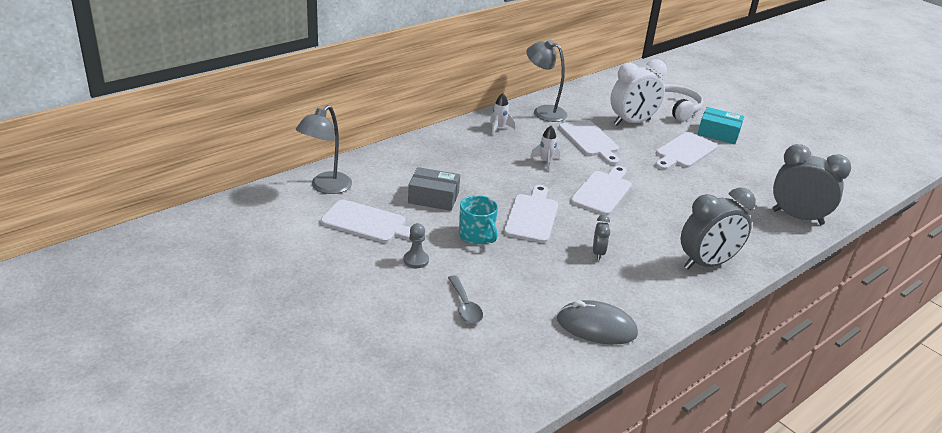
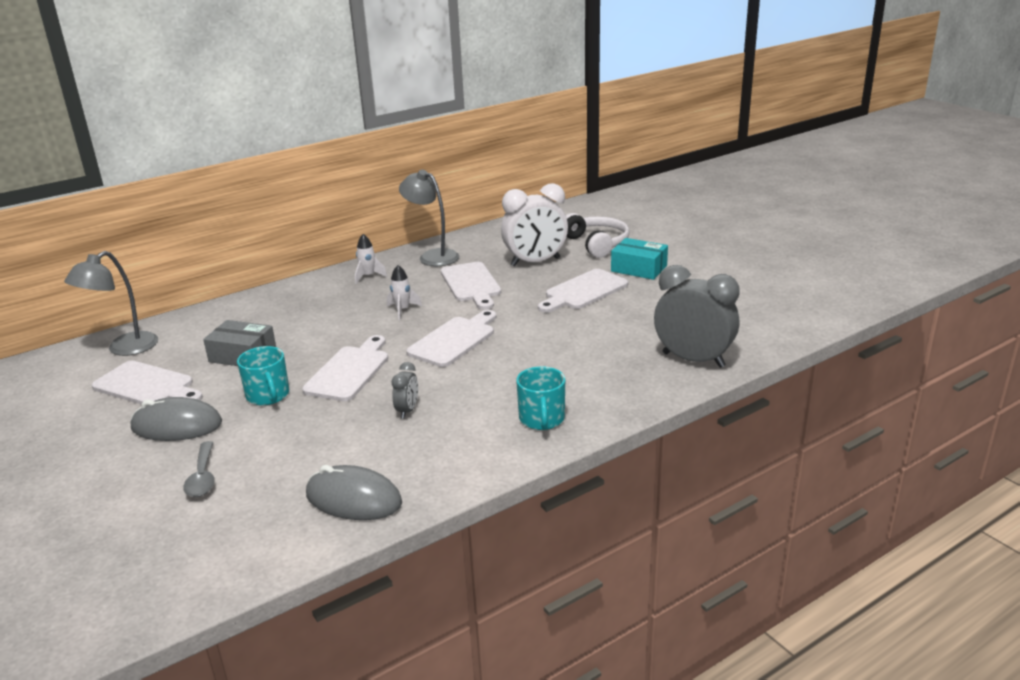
camera: 10 degrees right, 5 degrees down
(416, 260) = (177, 426): grey pawn -> grey mouse
(706, 264) = (542, 419): grey clock -> turquoise mug

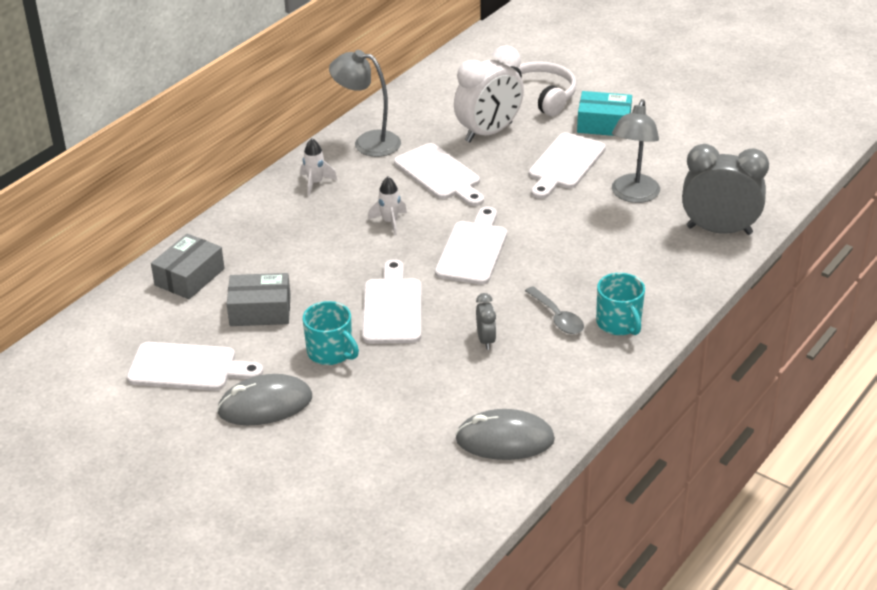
camera: 20 degrees left, 10 degrees up
(124, 349) = (115, 328): grey lamp -> grey lamp (633, 195)
(202, 477) = (343, 451): grey spoon -> grey spoon (557, 317)
(213, 323) = (189, 277): none -> grey box

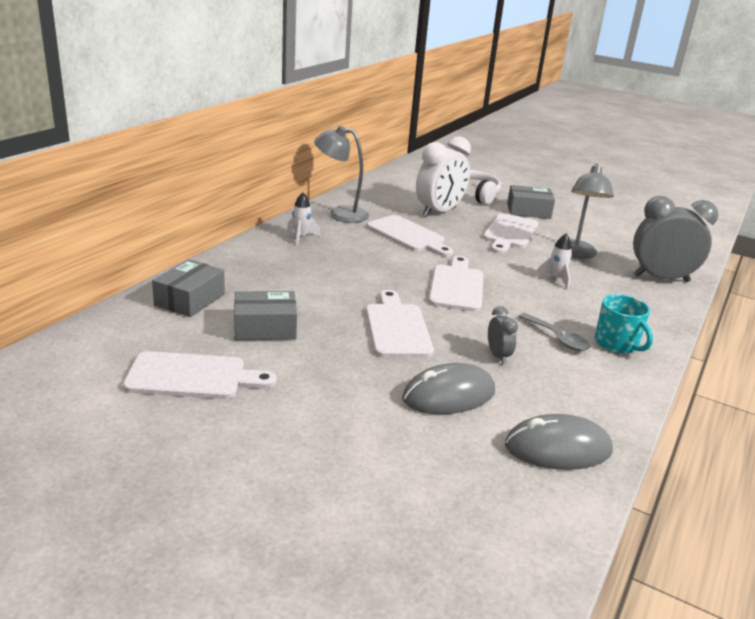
camera: 10 degrees left, 10 degrees down
(265, 405) = (283, 413): grey mouse -> grey mouse (449, 395)
(331, 352) = (345, 364): turquoise mug -> none
(390, 222) = (375, 265): white rocket -> white rocket (555, 279)
(604, 124) = (528, 211): turquoise box -> grey box

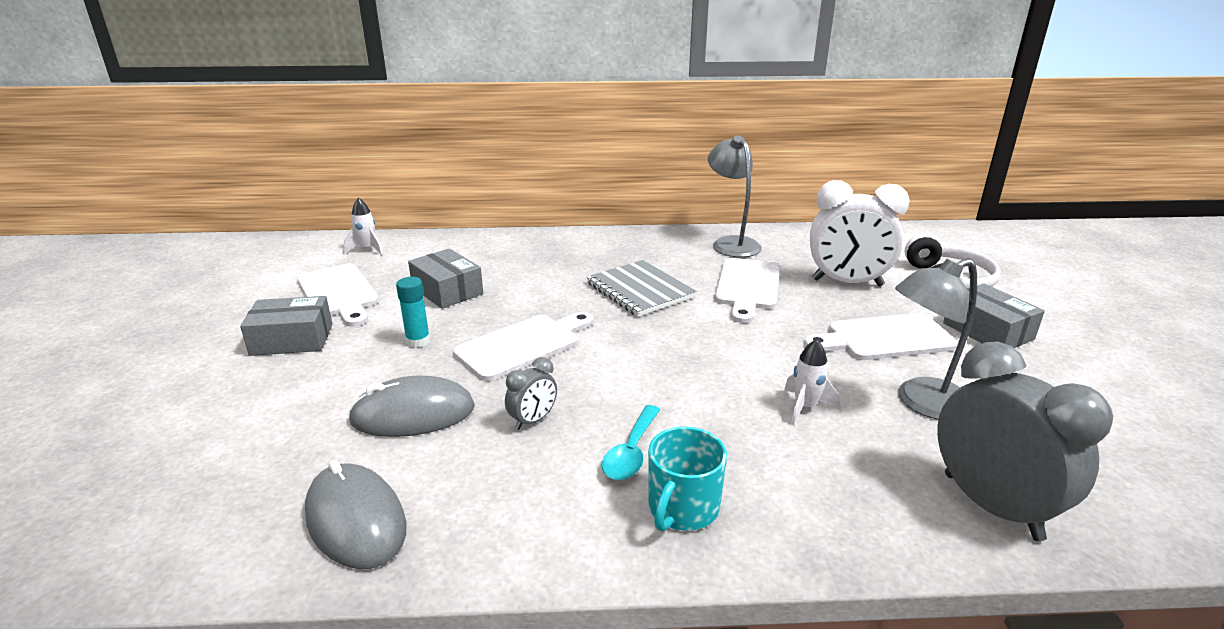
camera: 60 degrees right, 0 degrees up
(190, 299) = (459, 250): grey box -> grey box (292, 339)
(301, 237) = (644, 246): white rocket -> white rocket (367, 249)
(340, 364) = (418, 341): none -> turquoise glue stick
(368, 264) = (640, 290): none -> grey notebook
(449, 395) = (413, 414): grey mouse -> grey mouse turned 45 degrees counterclockwise
(457, 286) = (669, 348): white cutting board -> none
(557, 338) = (631, 452): grey spoon -> turquoise spoon

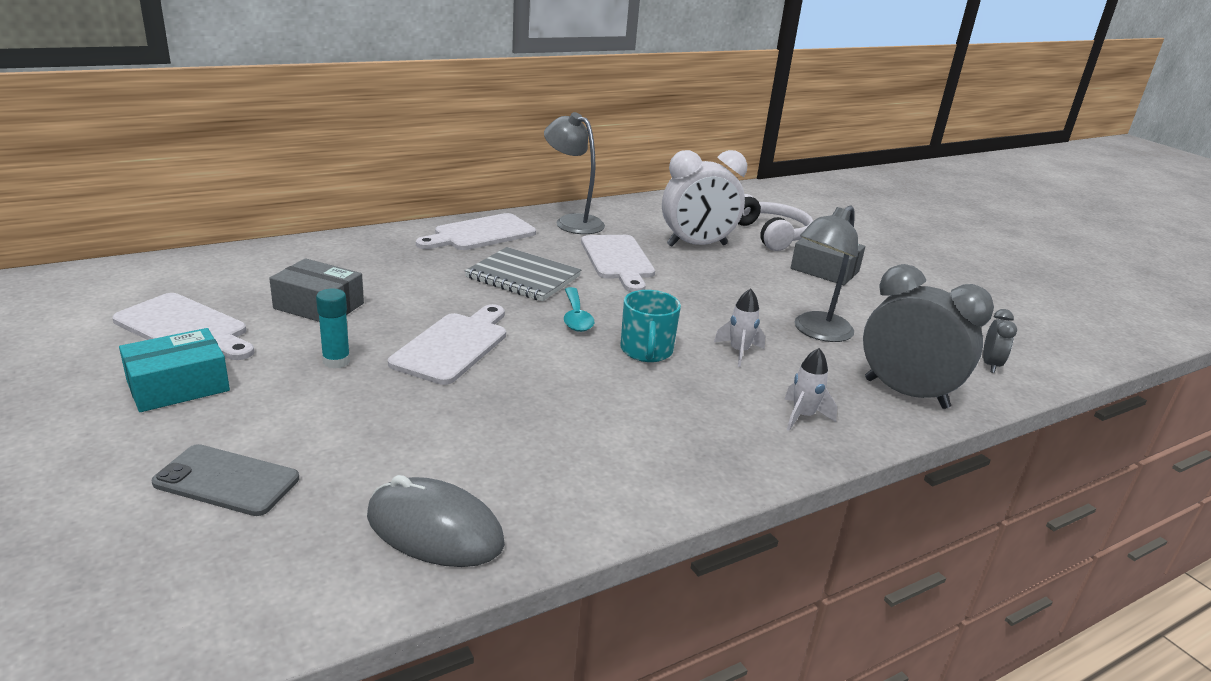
camera: 30 degrees left, 0 degrees up
(251, 428) = (227, 481): none -> grey phone
(292, 339) = (178, 386): grey box -> turquoise box
(367, 249) = (170, 274): white rocket -> white rocket (802, 416)
(413, 414) = (400, 429): grey mouse -> none
(533, 420) = (524, 409): grey clock -> grey clock (990, 365)
(631, 452) = (632, 415): turquoise spoon -> turquoise spoon (576, 317)
(682, 508) = (707, 447): turquoise mug -> turquoise mug (646, 351)
(884, 338) = (757, 287): white cutting board -> white cutting board (480, 234)

